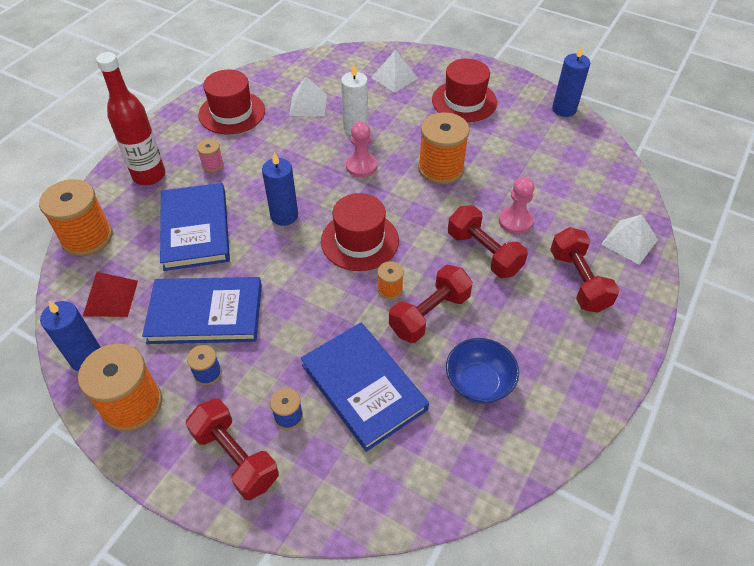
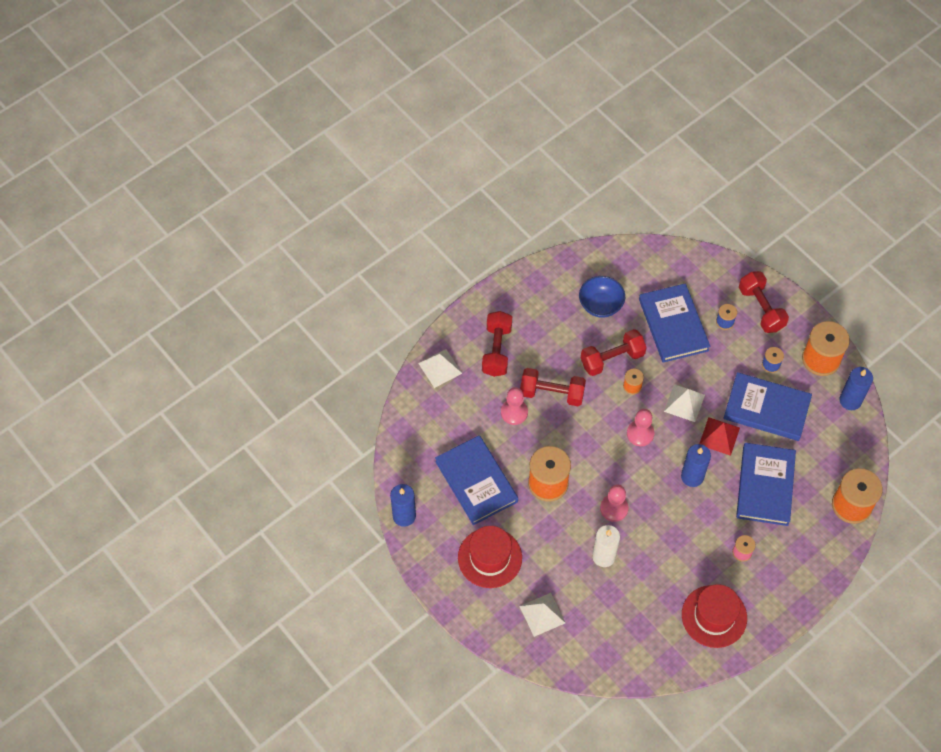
camera: 160 degrees left, 10 degrees up
(110, 298) = (834, 443): red pyramid -> red pyramid (719, 436)
(149, 176) = (798, 558): red bottle -> none
(308, 104) = (638, 603): white pyramid -> white pyramid (684, 403)
(359, 241) = (640, 433): red hat -> pink pawn
(484, 253) = (552, 393): red dumbbell -> red dumbbell turned 60 degrees counterclockwise
(514, 151) = (476, 481): none -> blue book

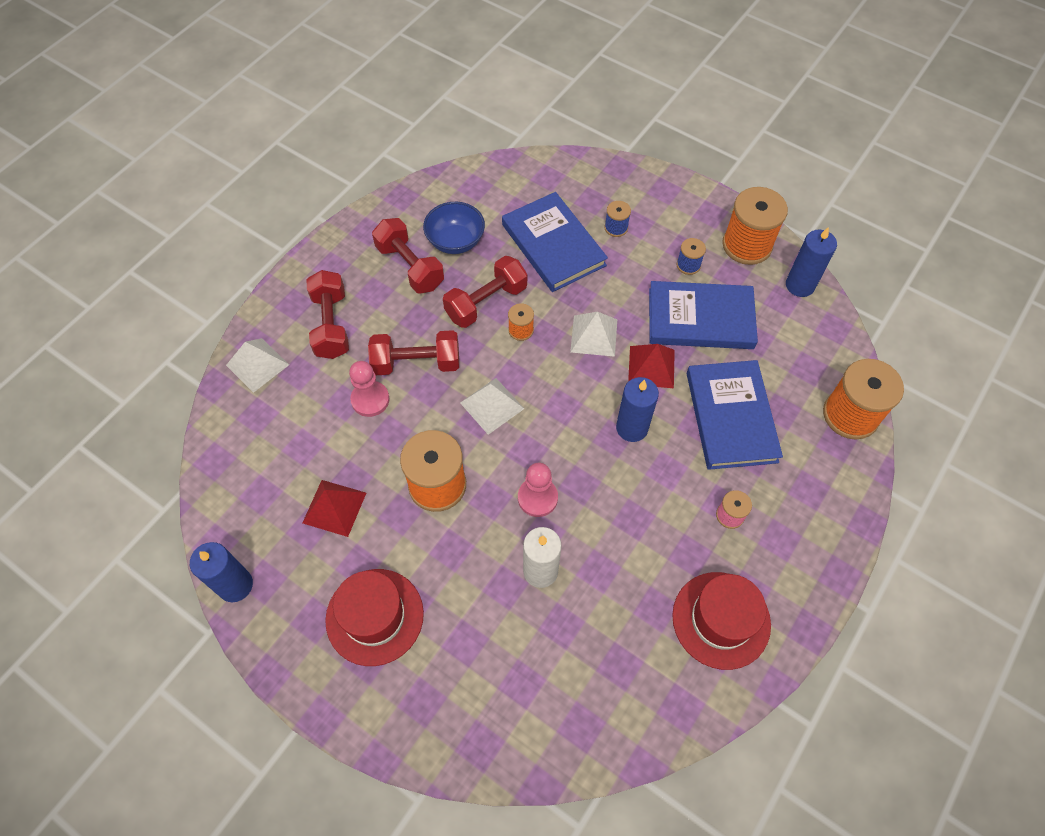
camera: 15 degrees left, 0 degrees up
(476, 481) = (334, 508): blue book -> red pyramid
(542, 614) = (471, 685): white pyramid -> white pyramid (492, 405)
(640, 433) = (547, 388): pink pawn -> none
(761, 309) = (655, 204): red dumbbell -> red dumbbell (410, 267)

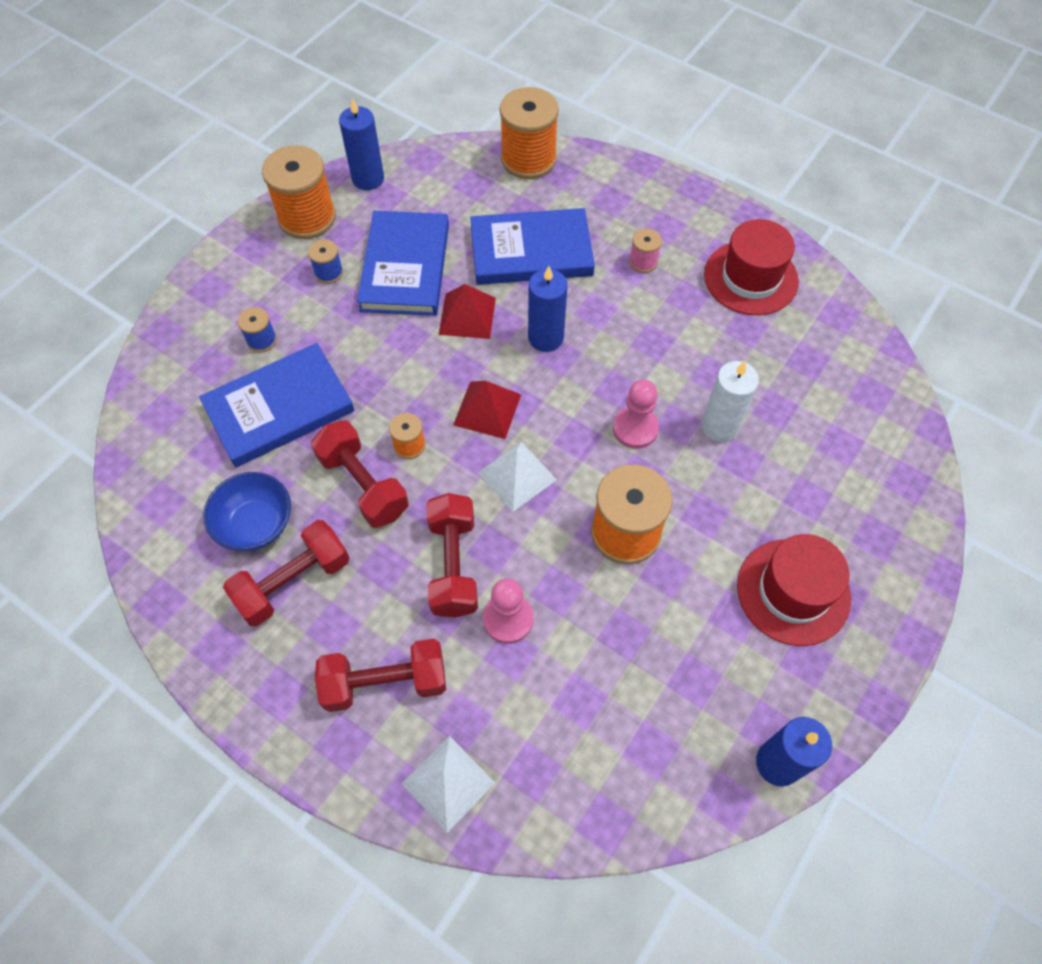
camera: 90 degrees left, 0 degrees up
(334, 508) = (663, 650): red pyramid -> red pyramid (487, 409)
(594, 335) = (422, 369): white pyramid -> none

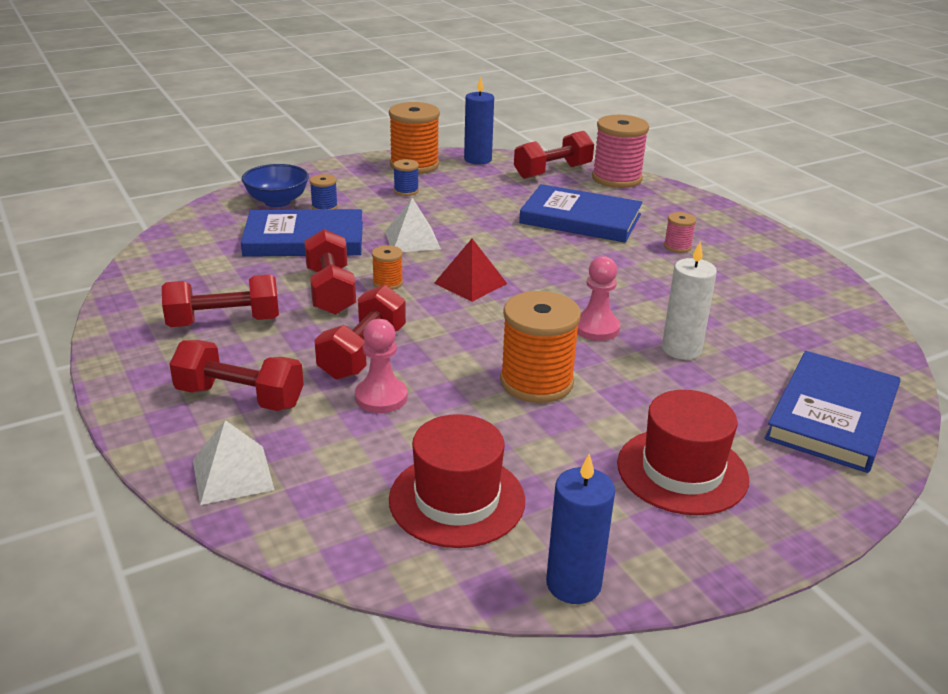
camera: 25 degrees right, 30 degrees down
(256, 525) = (227, 286): blue bowl -> blue bowl (277, 201)
(405, 267) = (468, 202): blue book -> blue book (832, 416)
(458, 172) = (552, 171): none -> red dumbbell
(467, 315) = (497, 235): red pyramid -> none
(517, 476) = (464, 323): white pyramid -> white pyramid (412, 240)
(528, 159) = (616, 178): orange spool -> pink spool
(545, 338) = (555, 261): blue candle -> none
(750, 278) = (777, 278): red hat -> red hat (457, 499)

